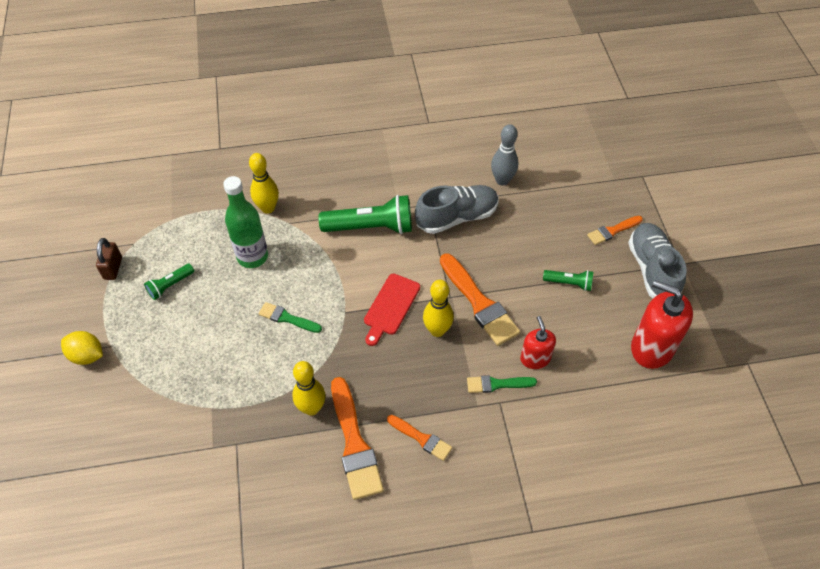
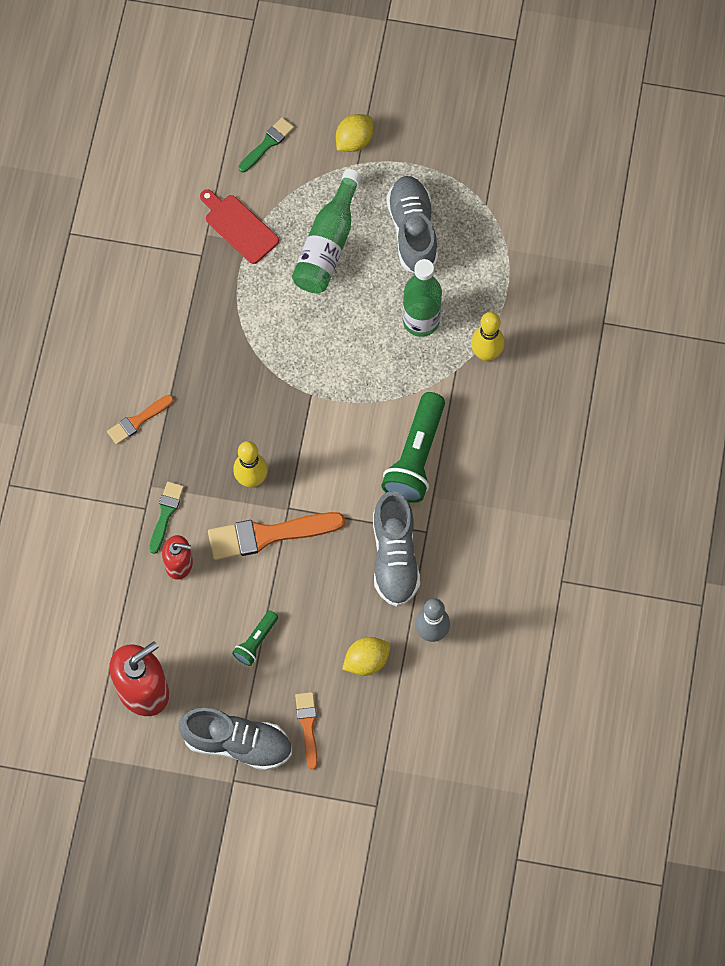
camera: 110 degrees right, 15 degrees up
(113, 268) = (458, 179): brown padlock -> none
(170, 286) = (412, 231): green flashlight -> grey shoe
(198, 344) = (327, 244): none -> green bottle
(287, 318) = (325, 335): green brush -> green brush (267, 143)
(311, 408) = (211, 331): yellow bowling pin -> none
(354, 444) = (157, 359): orange brush -> none
(390, 307) = (299, 442): red cutting board -> red cutting board (239, 227)
(544, 211) = (366, 661): none -> yellow lemon

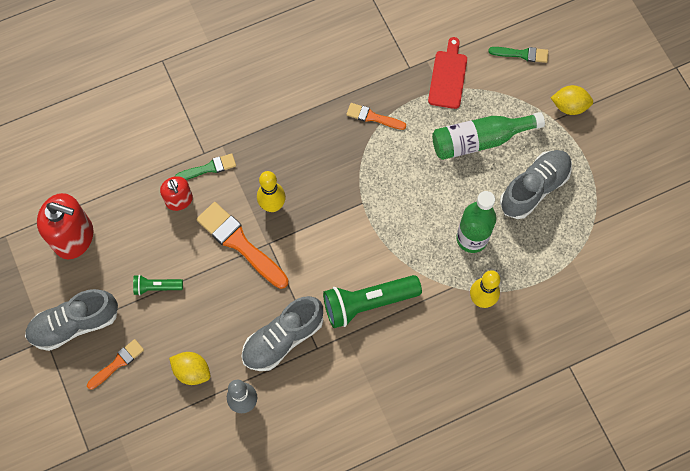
camera: 55 degrees right, 0 degrees up
(138, 421) = (262, 107): orange brush -> orange brush (373, 117)
(237, 743) = (75, 324): grey shoe -> grey shoe turned 90 degrees clockwise

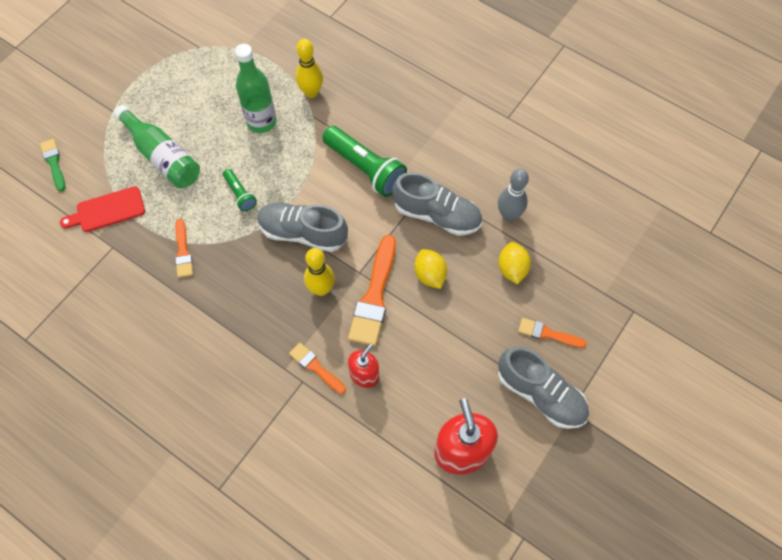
camera: 120 degrees left, 5 degrees down
(156, 287) = (460, 343): green flashlight -> green flashlight (240, 194)
(209, 168) = (315, 367): green brush -> orange brush
(534, 188) = (189, 98): grey shoe -> grey shoe (303, 233)
(569, 106) = (93, 106): yellow lemon -> yellow lemon (430, 275)

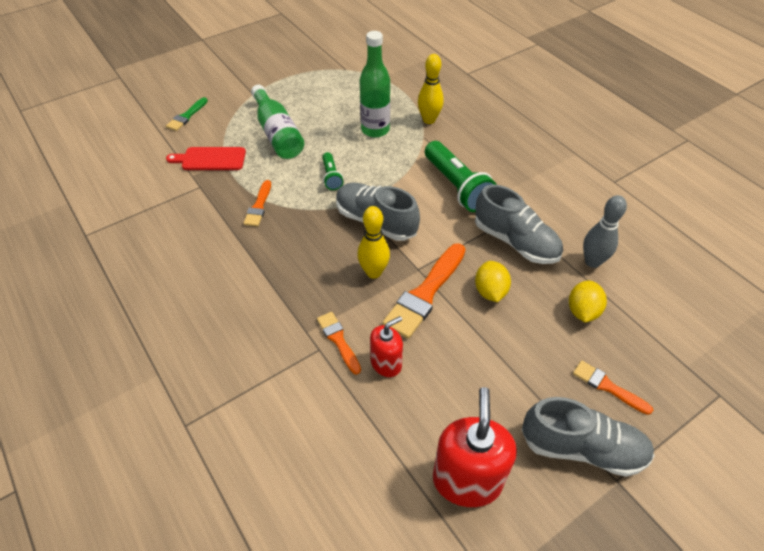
camera: 20 degrees right, 15 degrees down
(54, 163) = (186, 116): green brush -> green brush turned 150 degrees counterclockwise
(540, 394) = (582, 448): grey shoe -> grey shoe turned 45 degrees counterclockwise

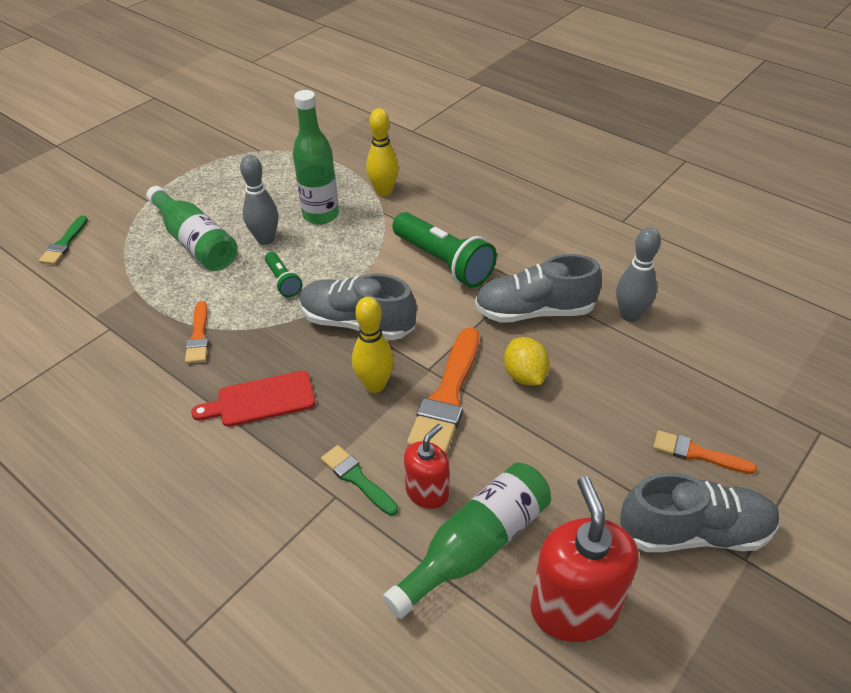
camera: 15 degrees left, 5 degrees down
(211, 159) = (114, 291): red cutting board -> red cutting board (261, 400)
(328, 141) = (265, 239): none -> grey bowling pin
(338, 340) = (357, 478): orange brush -> green brush
(409, 413) = (476, 546): none -> green bottle
(515, 242) = (534, 311): grey shoe -> grey shoe turned 150 degrees clockwise
(582, 311) = (639, 374): yellow lemon -> none

